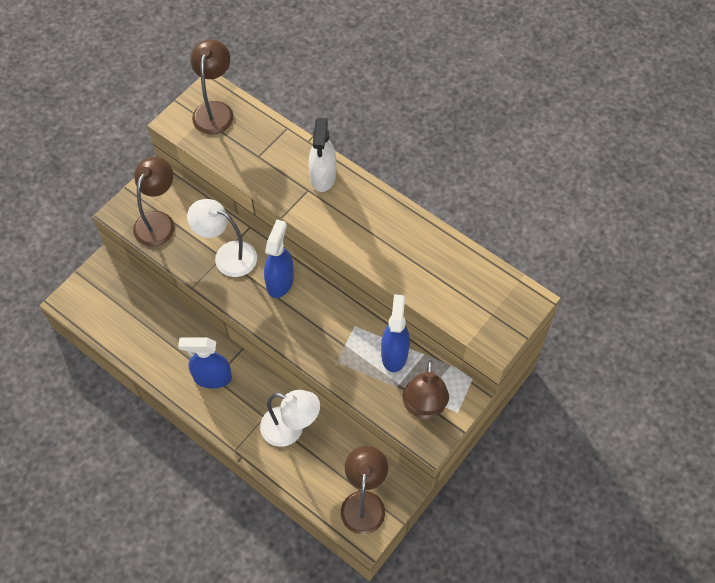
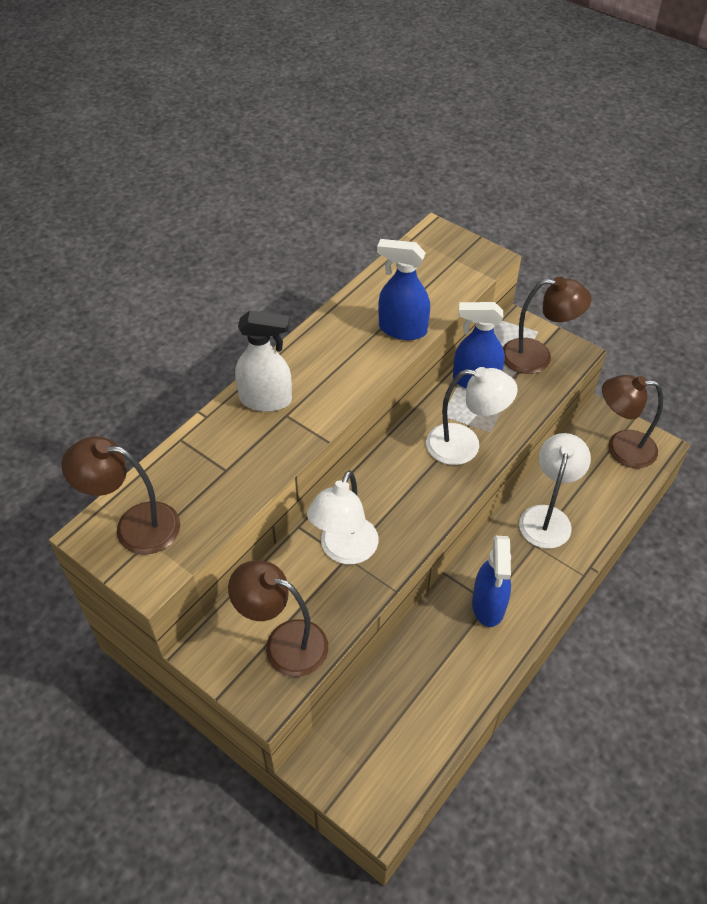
camera: 90 degrees left, 10 degrees down
(280, 281) = (383, 490): blue spray bottle -> blue spray bottle (402, 329)
(322, 341) = (464, 445): none -> white lamp

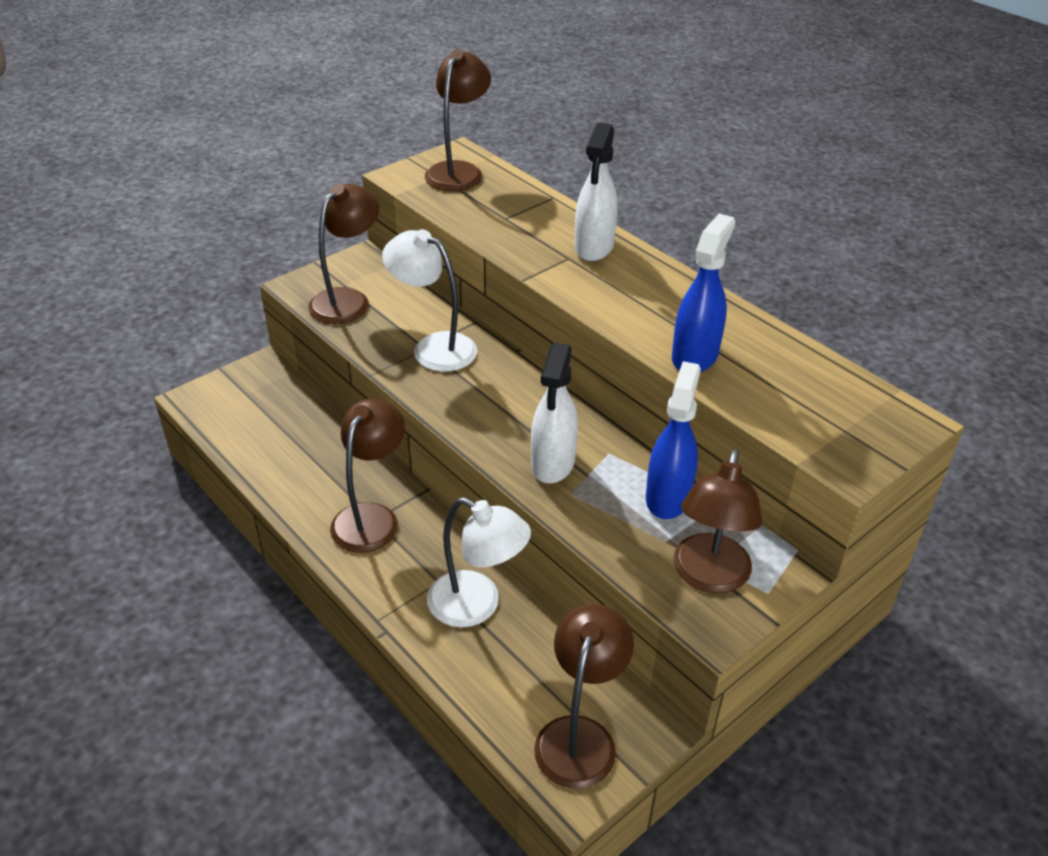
camera: 100 degrees right, 10 degrees down
(464, 445) = (552, 463): white lamp -> white spray bottle
(488, 605) = (371, 517): blue spray bottle -> brown lamp

